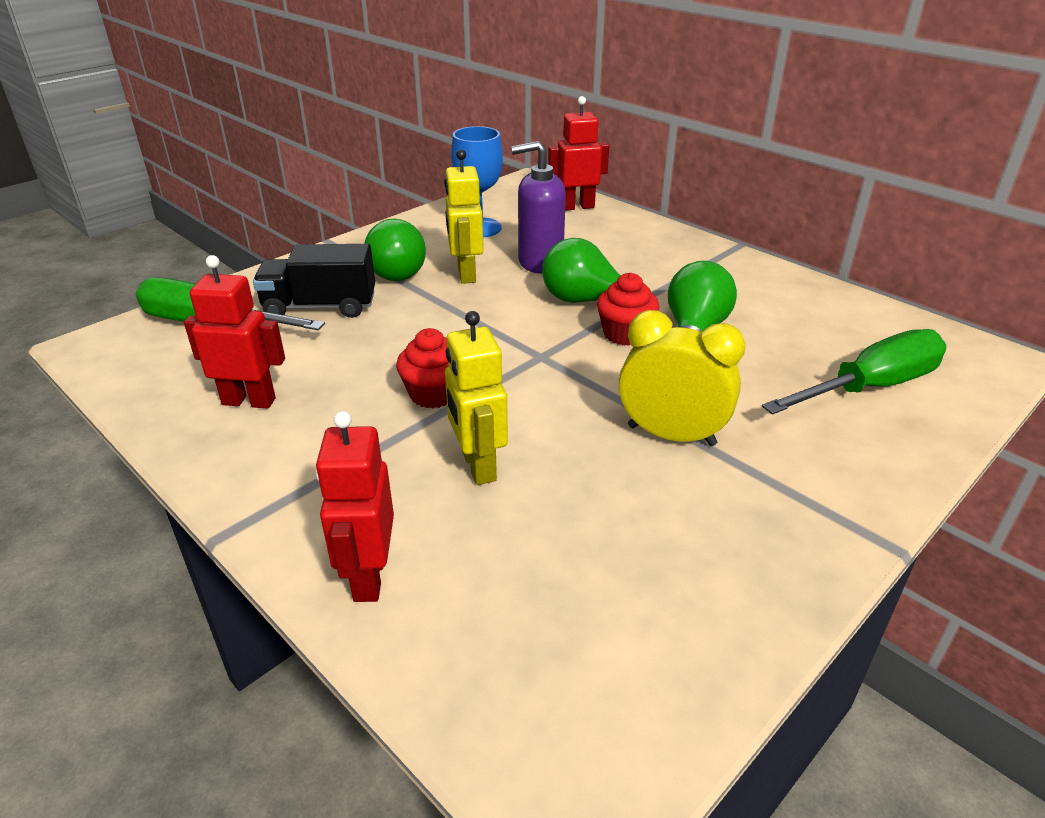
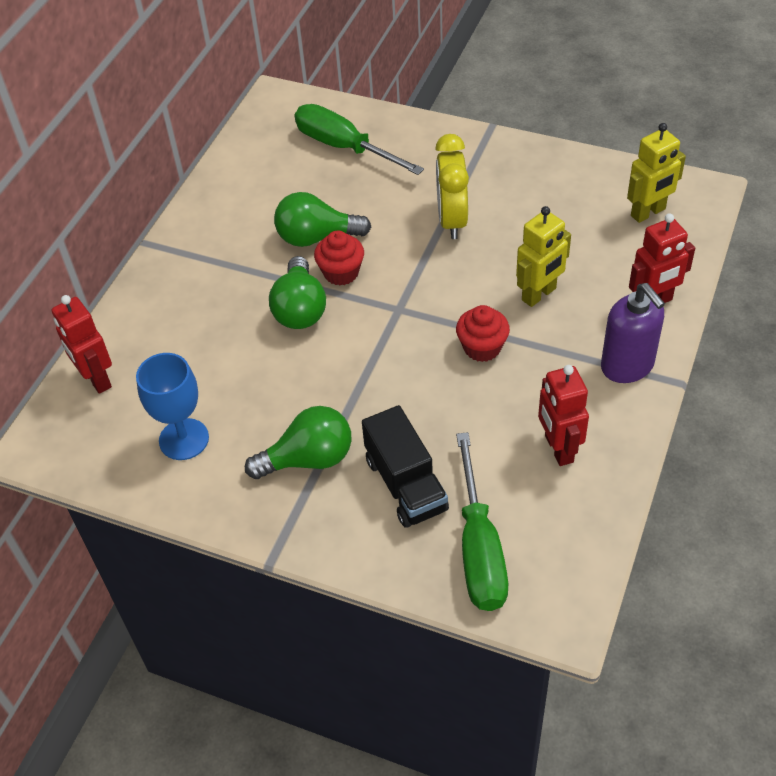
camera: 110 degrees left, 15 degrees up
(466, 274) = (292, 407): yellow robot -> yellow robot (648, 213)
(540, 262) = (242, 363): purple soap dispenser -> purple soap dispenser (627, 366)

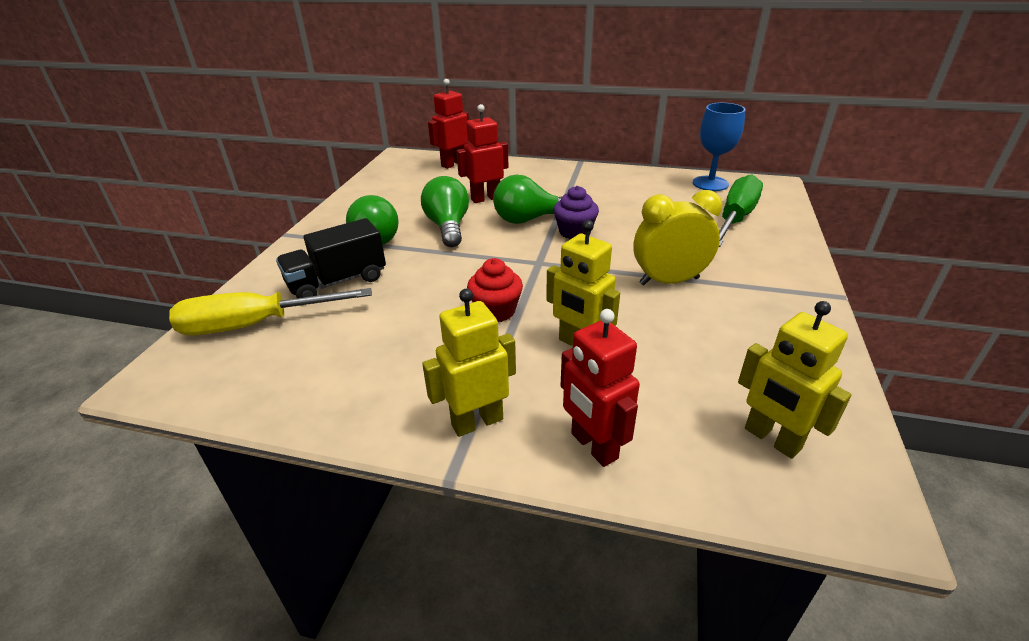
camera: 80 degrees right, 15 degrees down
(184, 439) = (400, 194): blue goblet -> blue goblet (710, 183)
(316, 237) = (613, 218): green light bulb -> green light bulb (448, 227)
(341, 273) = (575, 232): red cupcake -> purple cupcake
(479, 549) = (255, 325): green screwdriver -> yellow screwdriver
(558, 449) = (358, 368): red robot -> red robot (485, 198)
(627, 366) = (477, 421): purple soap dispenser -> yellow robot

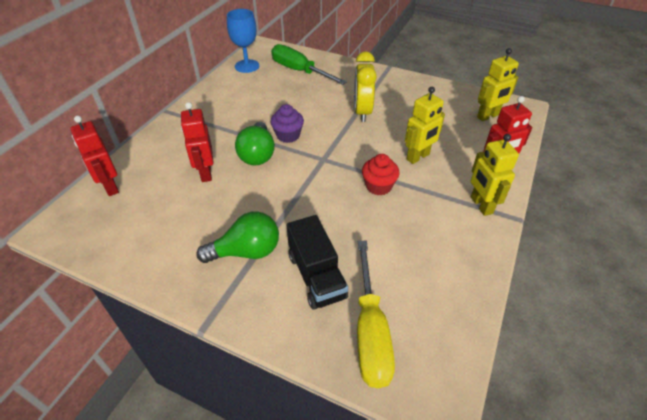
camera: 80 degrees left, 10 degrees up
(448, 227) = (248, 200): green light bulb -> none

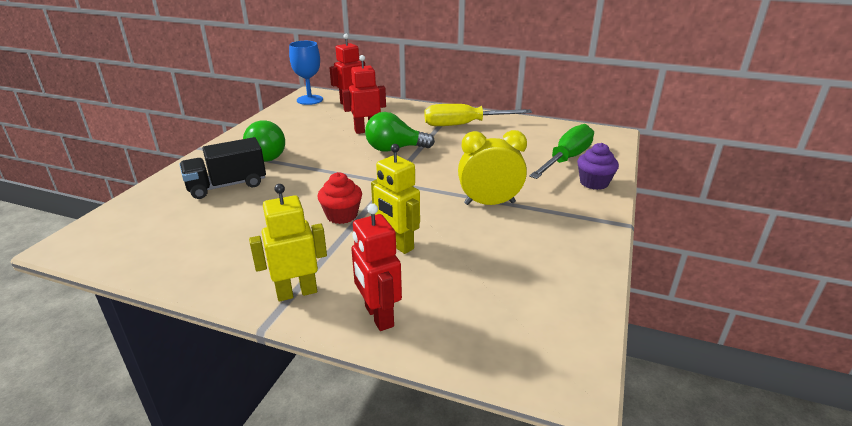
camera: 85 degrees right, 15 degrees down
(247, 66) = (558, 130): blue goblet -> blue goblet (309, 100)
(288, 135) = (428, 161): purple cupcake -> purple cupcake (594, 183)
(370, 331) = (155, 212): yellow screwdriver -> yellow screwdriver (464, 125)
(488, 116) = (519, 323): yellow robot -> none

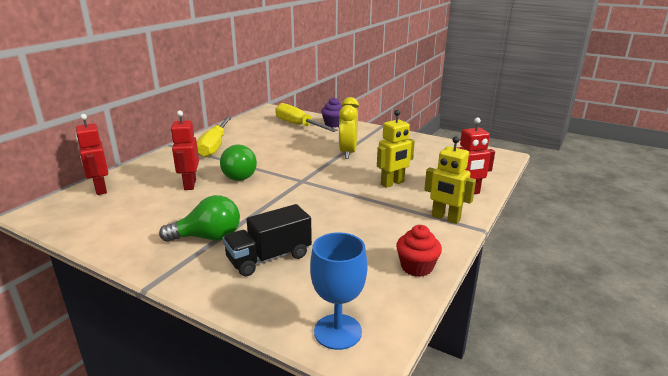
camera: 80 degrees left, 5 degrees down
(227, 185) = (269, 258): black truck -> black truck turned 75 degrees clockwise
(296, 292) = (445, 218): yellow robot -> yellow robot turned 45 degrees counterclockwise
(309, 100) = (60, 213): blue goblet -> blue goblet (337, 331)
(342, 215) = (348, 201): red cupcake -> red cupcake (416, 267)
(566, 159) = (298, 125): green screwdriver -> yellow screwdriver

